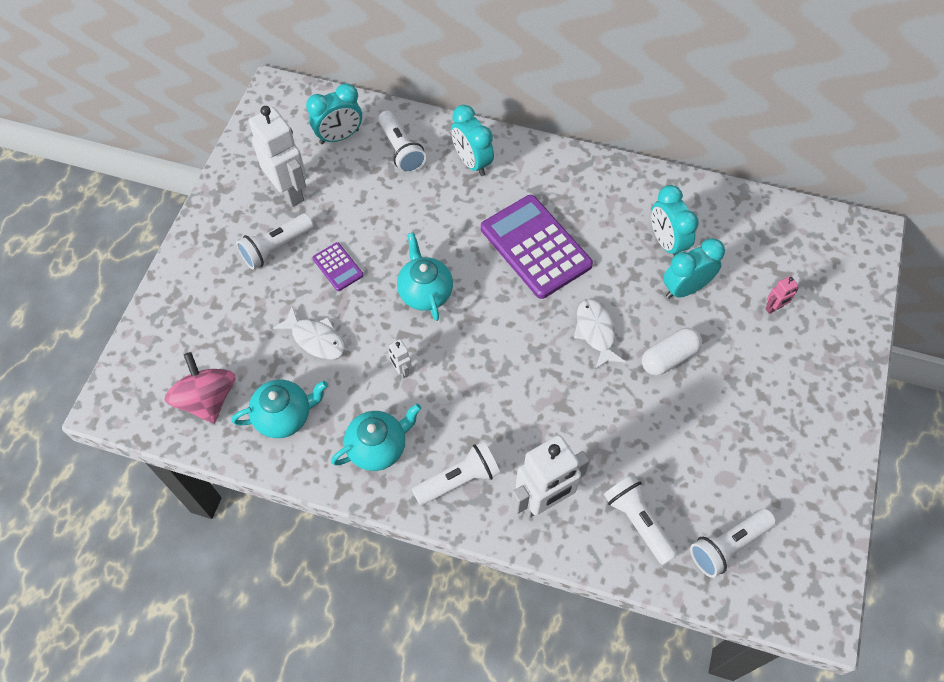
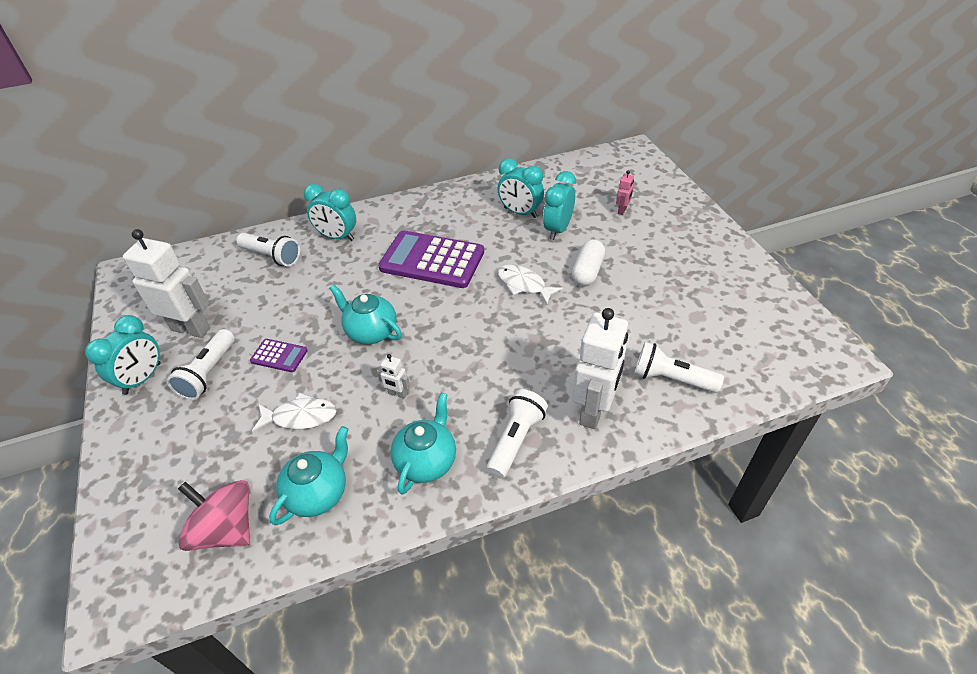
camera: 35 degrees left, 15 degrees down
(339, 136) = (209, 273): turquoise clock -> turquoise clock (142, 379)
(728, 545) = (742, 354): white flashlight -> none

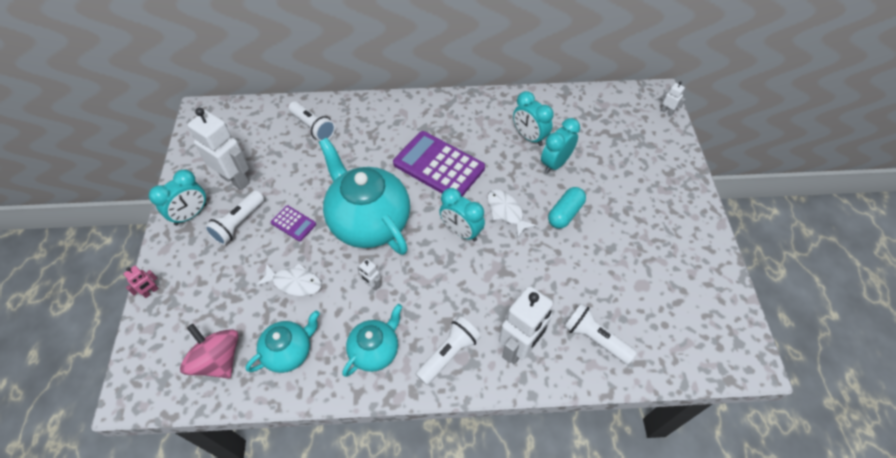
camera: 15 degrees right, 10 degrees up
(337, 237) = (369, 121): turquoise clock -> turquoise clock (461, 231)
(371, 332) = (369, 221): turquoise teapot -> turquoise teapot, size x1.88
(587, 271) = (565, 213): white capsule -> turquoise capsule
(622, 210) = (620, 159): pink robot -> pink robot (151, 291)
(650, 161) = (667, 111): none -> white robot

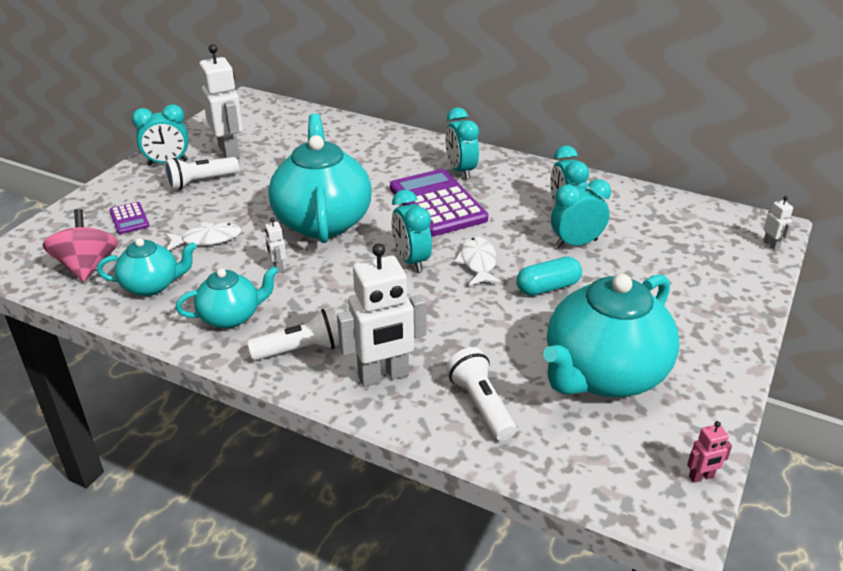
camera: 30 degrees right, 20 degrees down
(151, 291) = (82, 201): pink robot -> pink robot (701, 477)
(293, 223) = (250, 198): purple calculator -> purple calculator (129, 219)
(294, 283) = (207, 239): white fish -> white fish turned 60 degrees counterclockwise
(313, 127) = (337, 138): white flashlight -> none
(431, 124) = (461, 171): none -> turquoise clock
(645, 273) = (603, 374): none -> turquoise teapot

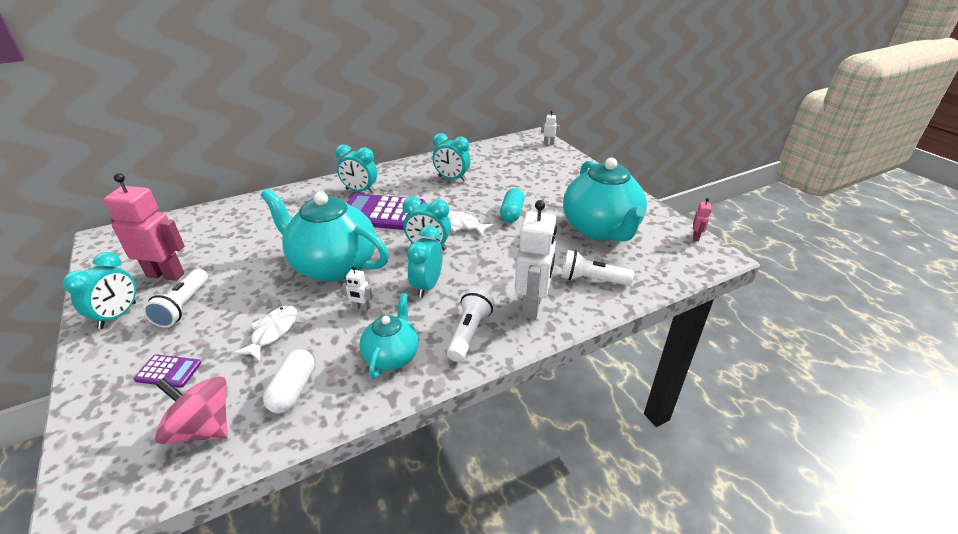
camera: 55 degrees left, 0 degrees up
(152, 285) = (293, 390): turquoise teapot -> white capsule
(229, 152) = (166, 274): white robot -> pink robot
(576, 243) = (484, 188): turquoise clock -> turquoise clock (427, 286)

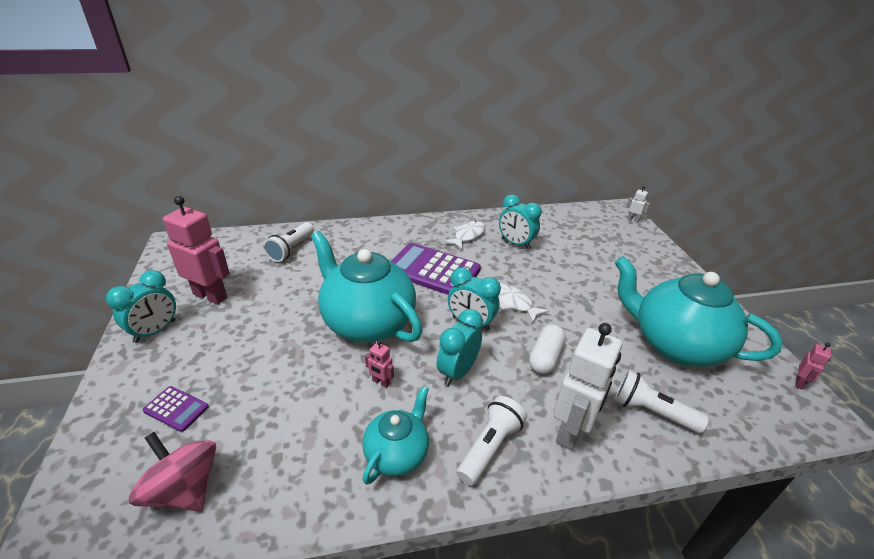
camera: 15 degrees right, 0 degrees up
(183, 306) = (214, 336): white flashlight -> white flashlight (291, 249)
(272, 332) = (285, 389): white fish -> white fish (467, 235)
(293, 390) = (284, 468): white capsule -> white capsule (545, 357)
(360, 191) = (417, 239): turquoise clock -> none
(361, 308) = (381, 382): white robot -> pink robot
(512, 213) = (573, 300): turquoise capsule -> none
(601, 229) = (675, 344): turquoise teapot -> turquoise teapot turned 120 degrees clockwise

